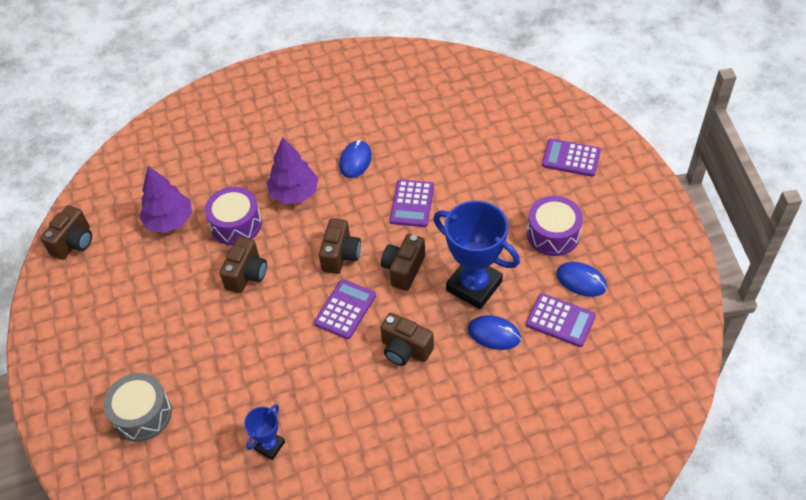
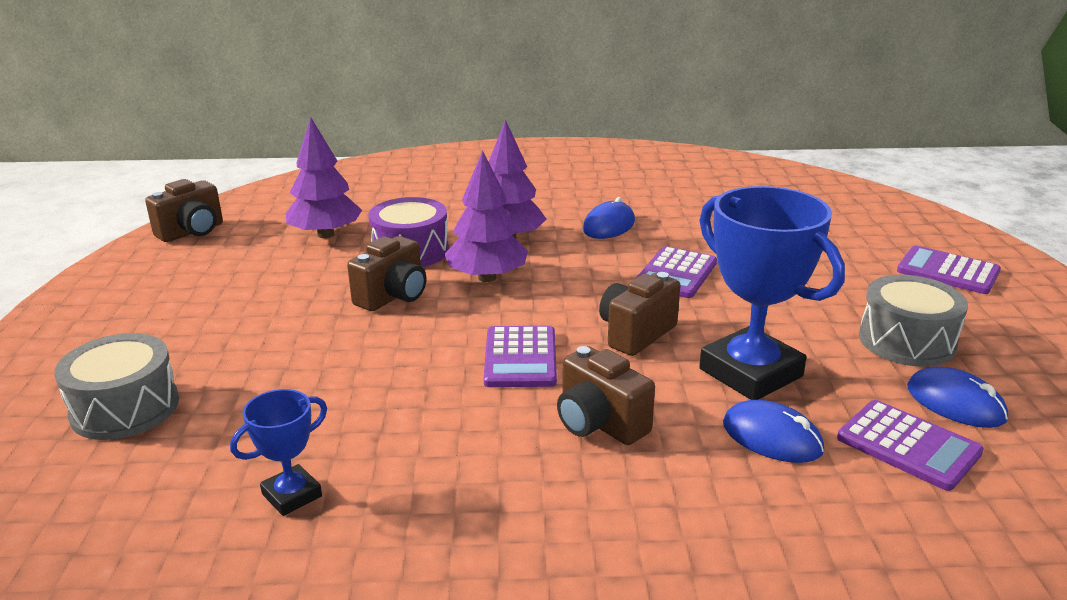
camera: 15 degrees right, 25 degrees down
(297, 239) = (487, 277): none -> purple tree
(340, 255) = (543, 303): brown camera -> none
(345, 309) = (520, 358): purple calculator -> purple calculator turned 135 degrees clockwise
(553, 234) = (906, 341): purple drum -> grey drum

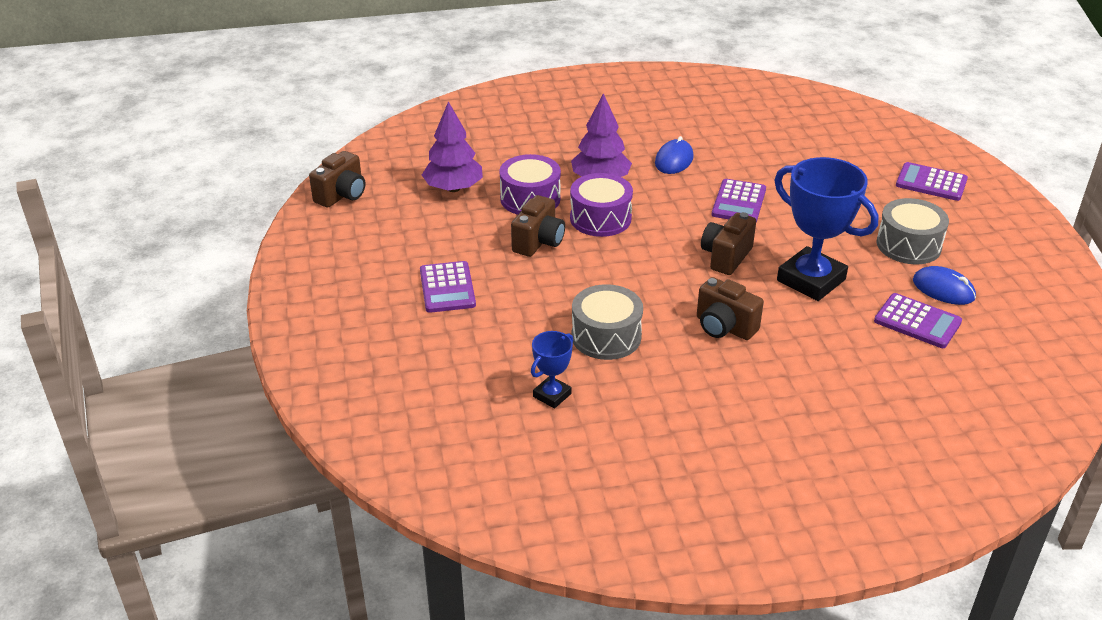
camera: 10 degrees left, 10 degrees up
(125, 408) = (401, 350): grey drum -> grey drum (606, 336)
(487, 277) = (600, 218): purple tree -> purple drum
(520, 358) = (653, 284): purple calculator -> purple calculator (447, 288)
(772, 437) = (834, 325): blue mouse -> none

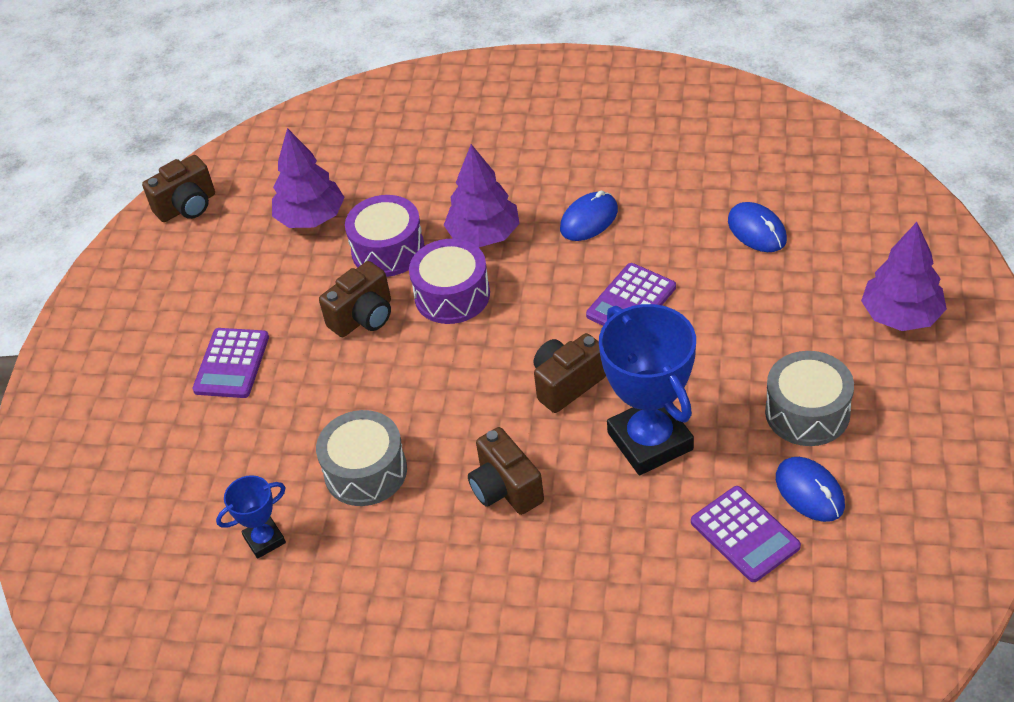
camera: 25 degrees right, 10 degrees up
(799, 150) = (757, 230): none -> blue mouse
(931, 182) = (901, 316): purple calculator -> purple tree

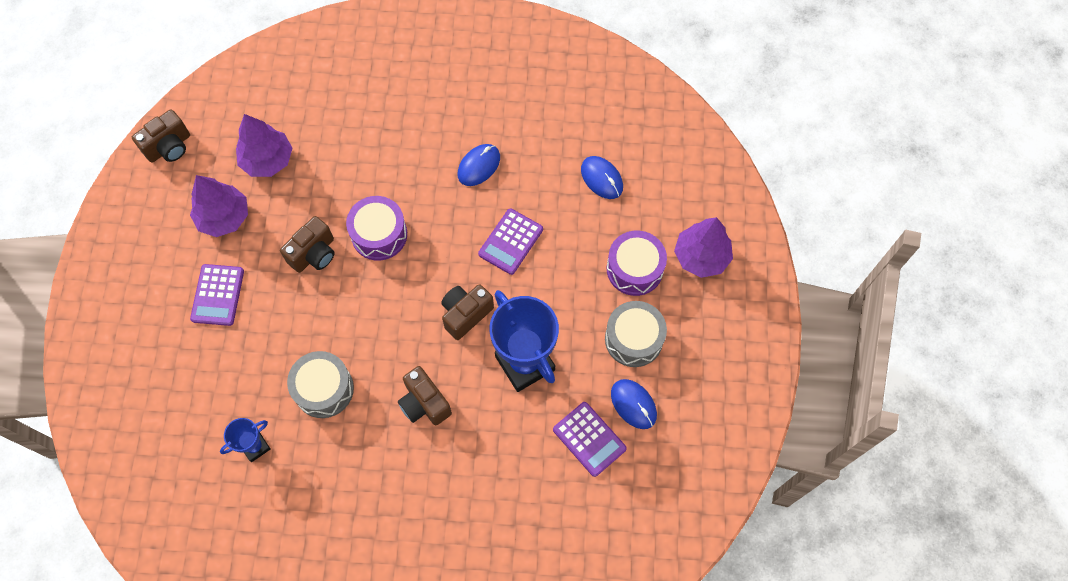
camera: 10 degrees left, 20 degrees up
(388, 250) = (328, 191): purple drum -> purple drum (634, 269)
(484, 235) = (401, 179): purple tree -> purple tree (224, 217)

